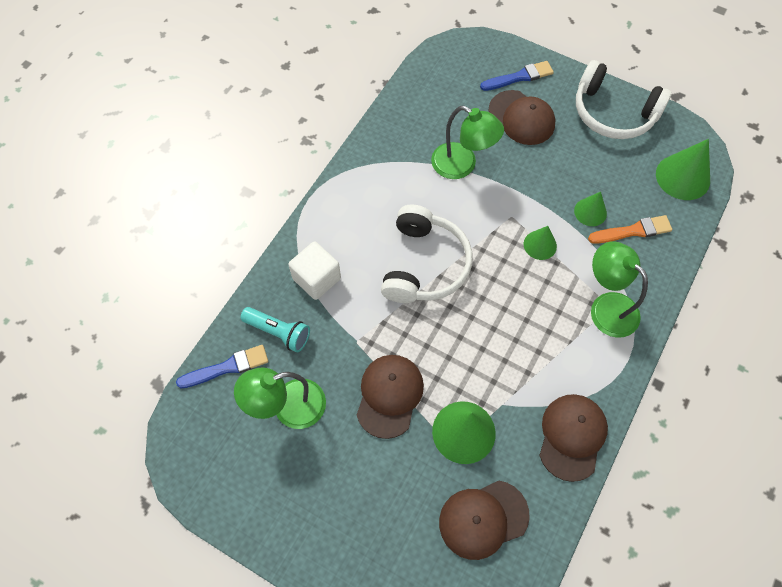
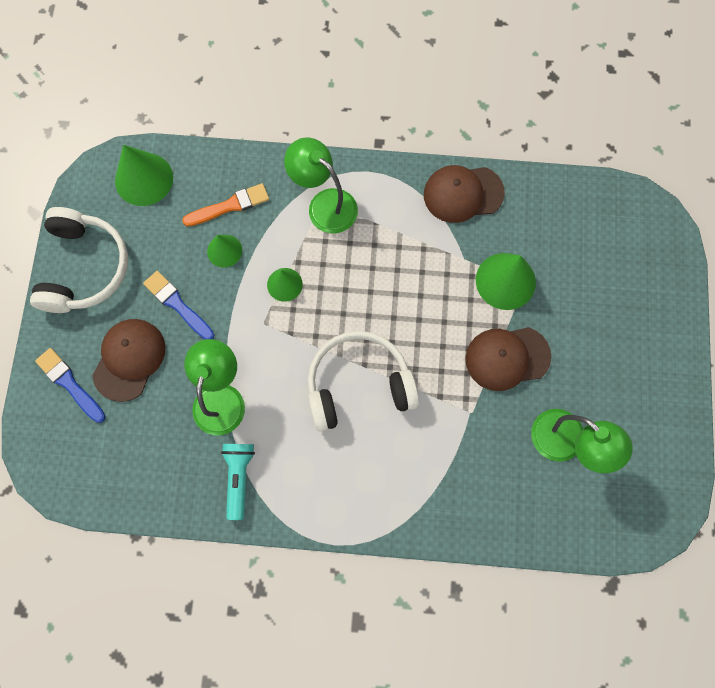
camera: 115 degrees left, 10 degrees up
(227, 367) = (561, 524): blue brush -> blue brush (177, 304)
(278, 332) = (500, 493): turquoise flashlight -> turquoise flashlight (239, 477)
(316, 278) = (425, 485): white cube -> none
(483, 519) = (568, 237): brown cap -> none
(606, 307) = (324, 204): green lamp -> green lamp turned 105 degrees clockwise
(633, 231) = (230, 206): orange brush -> orange brush turned 105 degrees clockwise

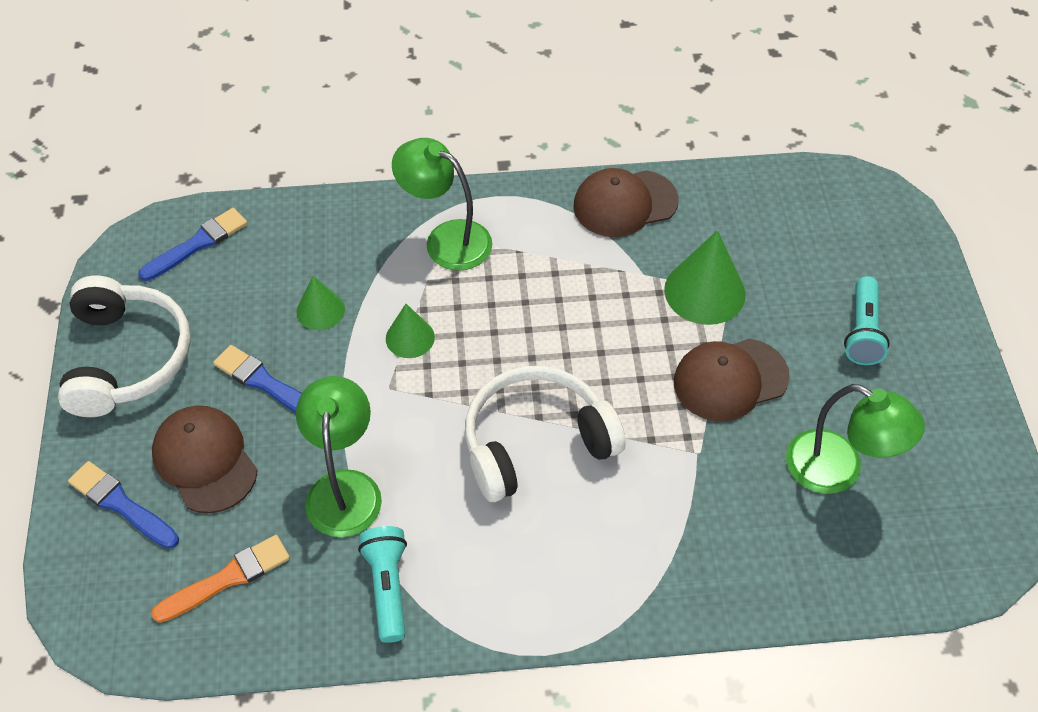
camera: 10 degrees left, 20 degrees down
(129, 359) = (205, 460): brown cap -> brown cap turned 45 degrees counterclockwise
(144, 179) = (197, 244): green cone -> blue brush
(230, 206) = (319, 258): orange brush -> orange brush (227, 578)
(613, 334) = (862, 331): none -> turquoise flashlight

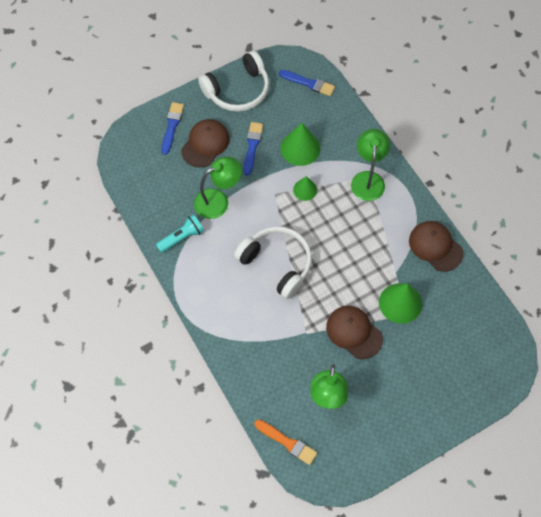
camera: 65 degrees right, 10 degrees up
(227, 578) = (159, 179): orange brush -> orange brush (287, 442)
(320, 310) = (300, 148): green cone -> green cone, size x1.70
(862, 331) = (416, 384): turquoise flashlight -> none

